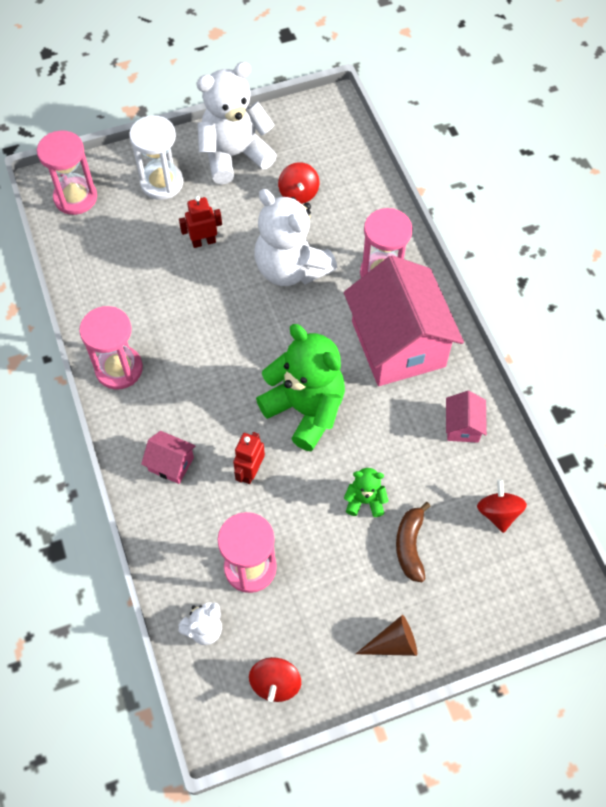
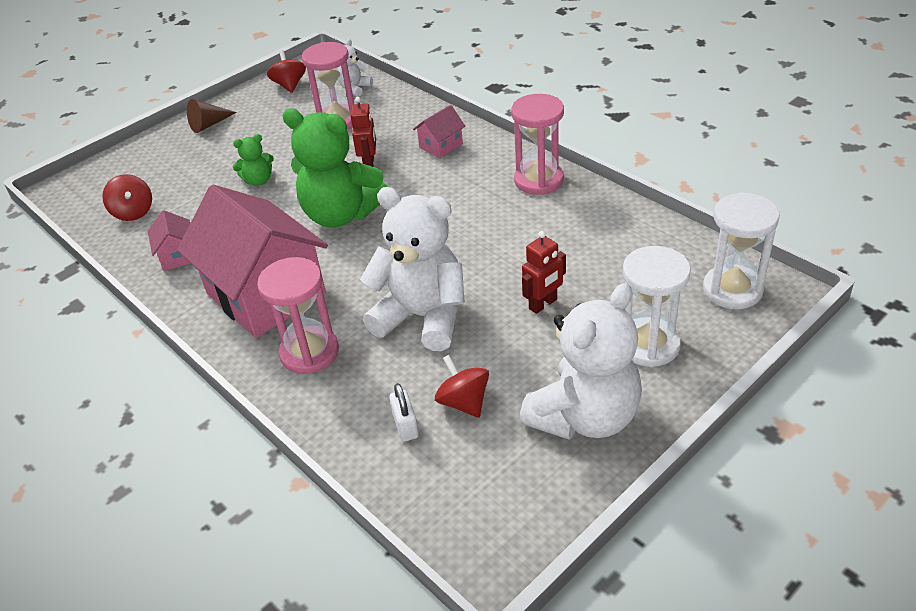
camera: 160 degrees right, 20 degrees down
(75, 197) = (732, 290): pink hourglass -> white hourglass
(171, 464) = (441, 146): pink house -> pink house turned 45 degrees counterclockwise
(341, 193) = (405, 426): none -> white padlock
(410, 546) = (210, 170): brown banana -> none

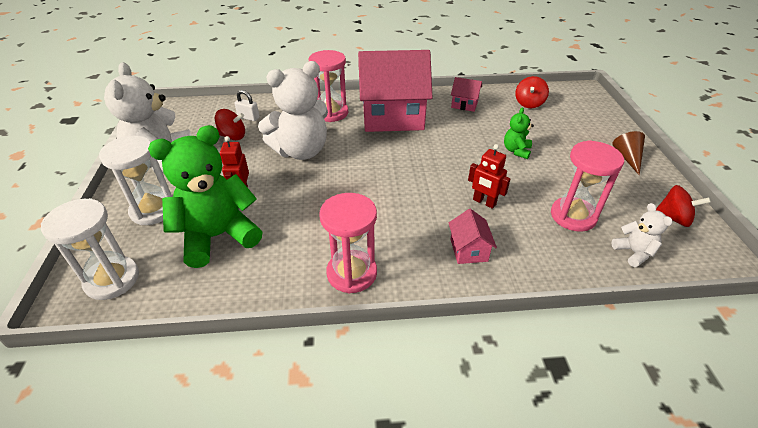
camera: 125 degrees right, 0 degrees up
(133, 212) = (529, 103): red spinning top -> red spinning top turned 75 degrees counterclockwise
(341, 214) = (434, 165): green teddy bear -> green teddy bear (218, 236)

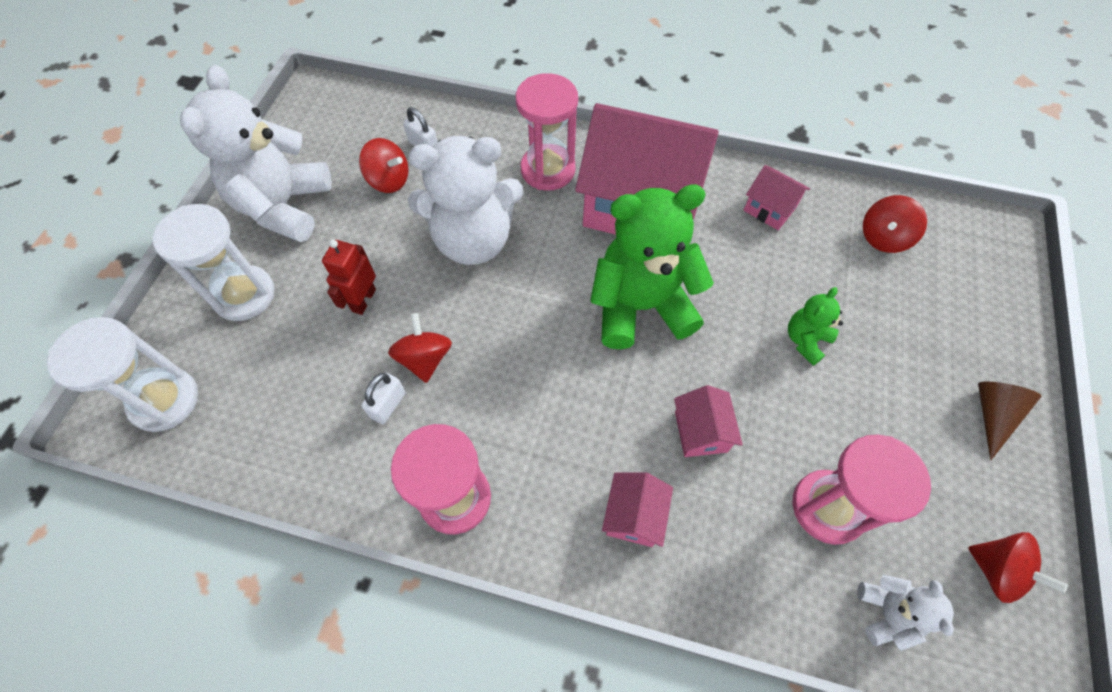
camera: 20 degrees right, 20 degrees up
(218, 236) = (309, 370): green teddy bear -> green teddy bear (640, 306)
(283, 239) = (388, 405): none -> white padlock
(297, 211) = (425, 359): none -> red spinning top
(484, 202) = (700, 431): red robot -> pink house

